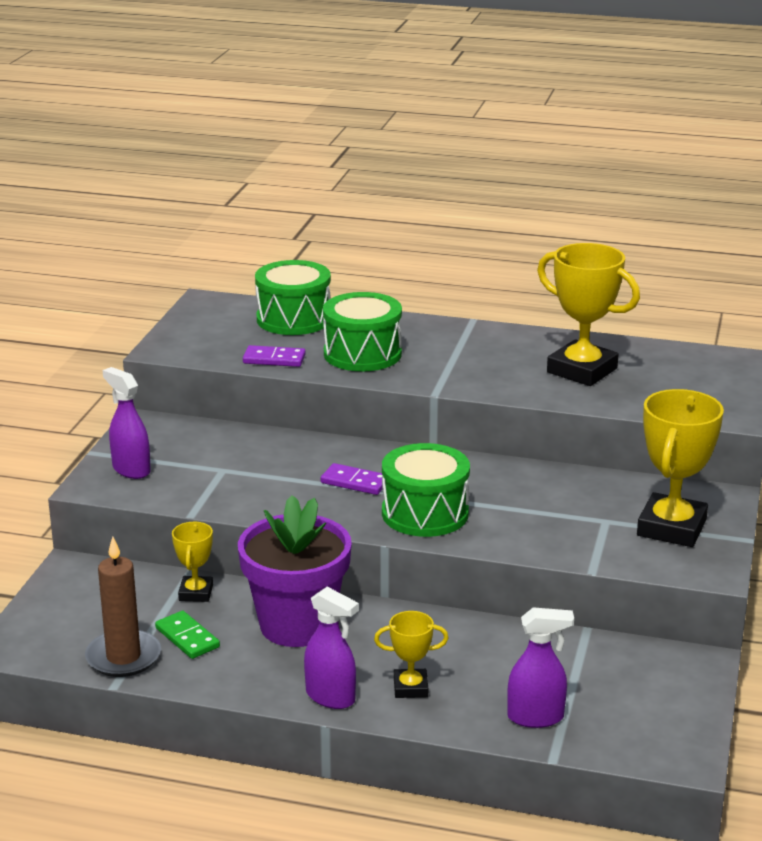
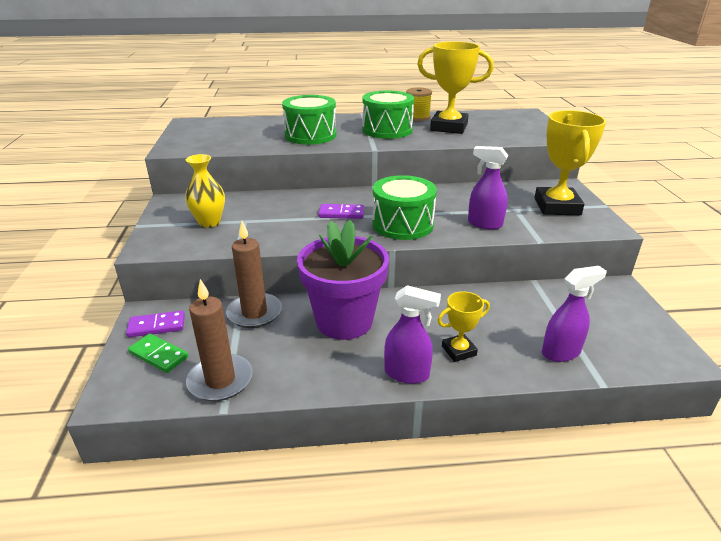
camera: 20 degrees left, 5 degrees up
(131, 469) = (174, 232): purple spray bottle -> purple spray bottle (484, 224)
(179, 464) = (209, 222): none -> yellow vase
(187, 638) = (266, 350): green domino -> green domino (158, 355)
(196, 593) = (254, 313): yellow trophy -> brown candle
(274, 359) = (254, 145): purple domino -> purple domino (156, 326)
(293, 319) = (252, 124): green drum -> green drum (387, 130)
(552, 341) = (417, 117): none -> yellow spool

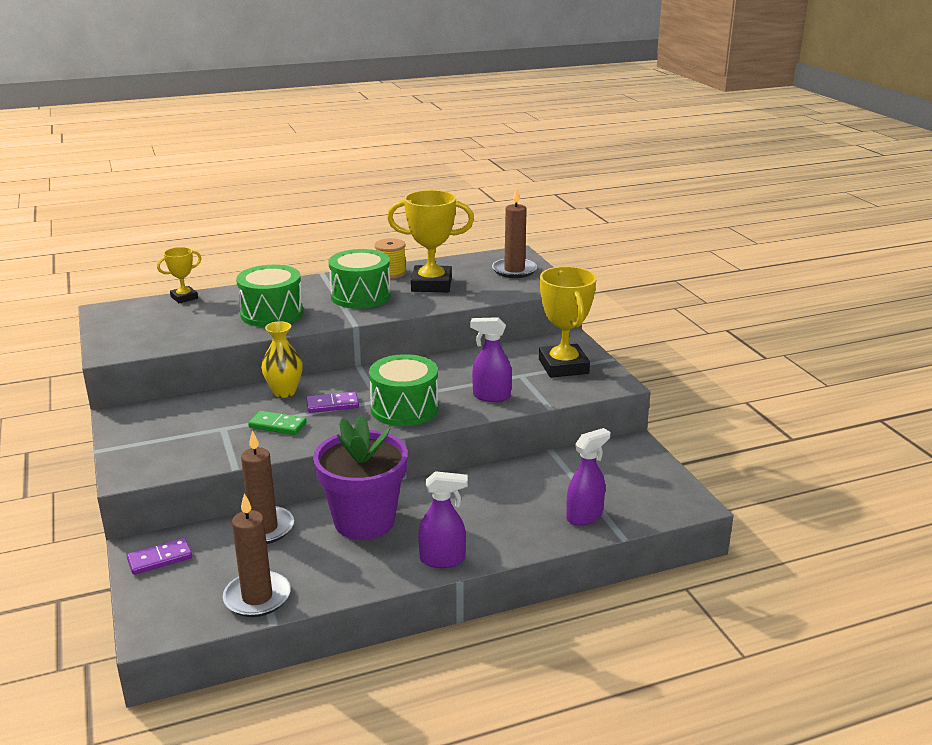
camera: 15 degrees left, 5 degrees down
(158, 355) = (178, 586): green domino -> green domino (277, 425)
(209, 222) = (183, 435): yellow vase -> yellow vase (284, 392)
(459, 351) = (488, 531): yellow trophy -> yellow trophy (184, 298)
(523, 123) = (514, 270): none -> brown candle

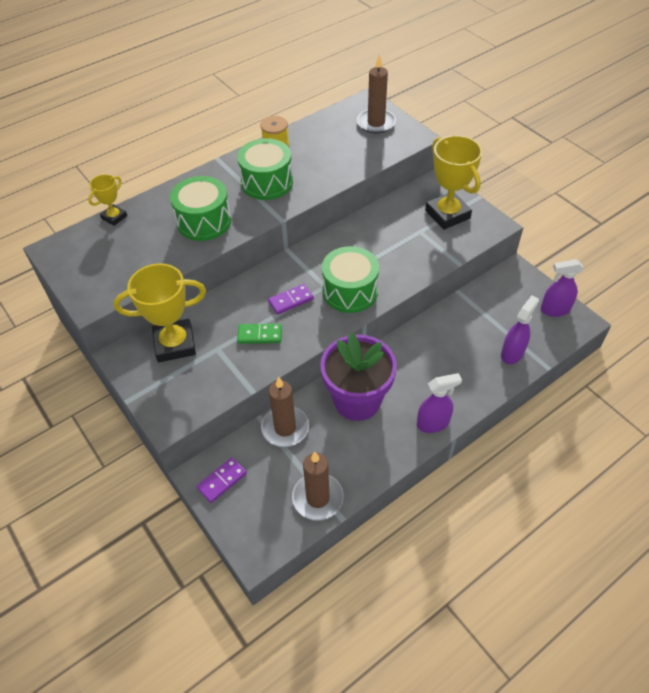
camera: 15 degrees left, 25 degrees up
(284, 392) = (244, 295): yellow vase -> none
(431, 284) = (318, 155): yellow trophy -> yellow trophy (175, 344)
(491, 396) = (409, 261): purple spray bottle -> purple spray bottle (554, 310)

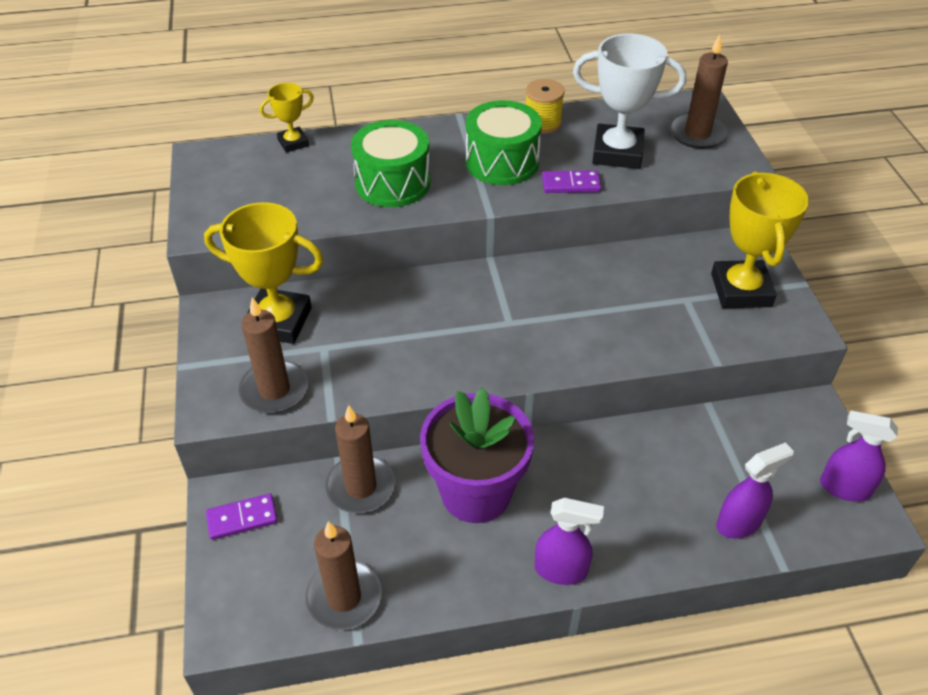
camera: 25 degrees right, 5 degrees down
(203, 389) = (274, 390): none -> brown candle
(259, 335) = (386, 351): green domino -> none
(291, 300) = (453, 323): purple domino -> purple domino (571, 184)
(335, 151) = (617, 152): none -> white trophy
(350, 291) = (538, 341): green drum -> none

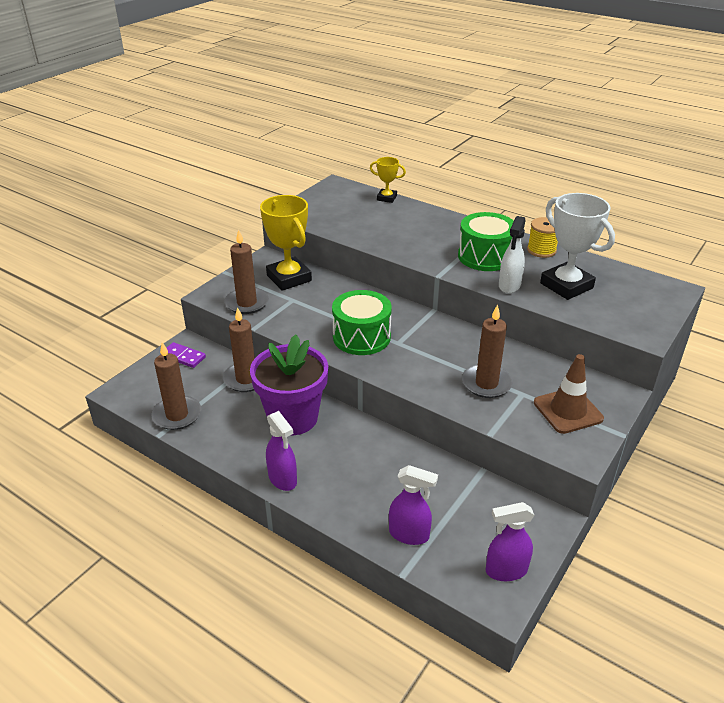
camera: 45 degrees right, 10 degrees down
(392, 183) = (409, 237): green drum -> green drum (361, 337)
(571, 184) = (509, 286): purple domino -> white spray bottle
(697, 134) = (641, 302): brown candle -> brown candle (486, 383)
(741, 290) = (568, 411): yellow trophy -> brown traffic cone
(844, 488) = (505, 570): purple spray bottle -> purple spray bottle turned 75 degrees counterclockwise

